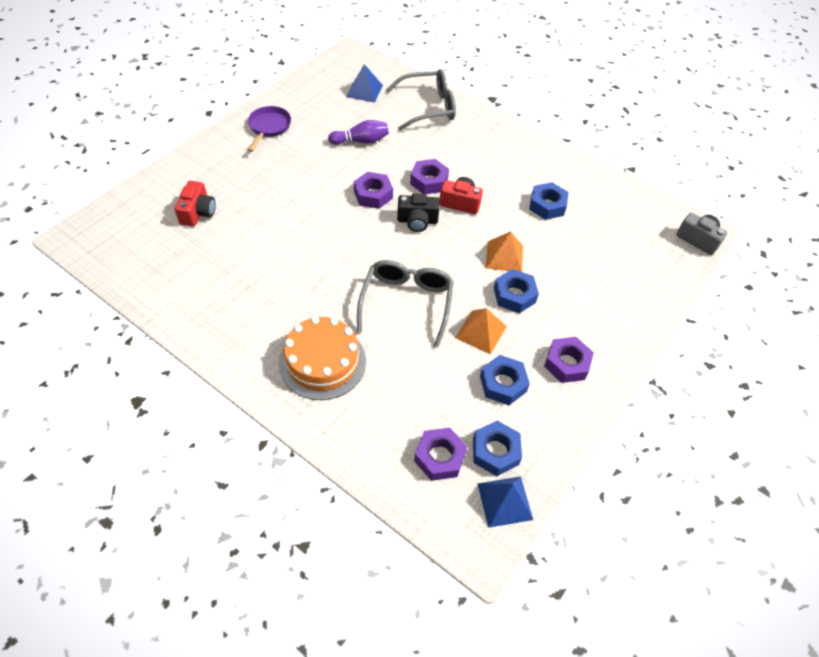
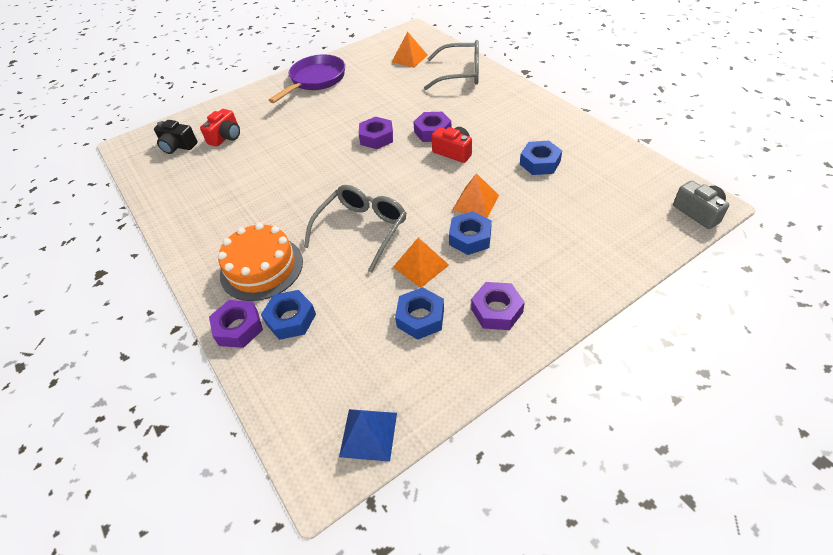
camera: 25 degrees right, 5 degrees down
(269, 127) = (315, 80): purple pan -> purple pan, size x1.53
(361, 141) = (387, 95): purple bowling pin -> none
(364, 91) = (409, 58): blue pyramid -> orange pyramid
(417, 221) = (406, 163): black camera -> black camera (178, 146)
(440, 457) = (324, 375): purple nut -> purple nut (238, 328)
(495, 451) = (382, 382): blue nut -> blue nut (291, 319)

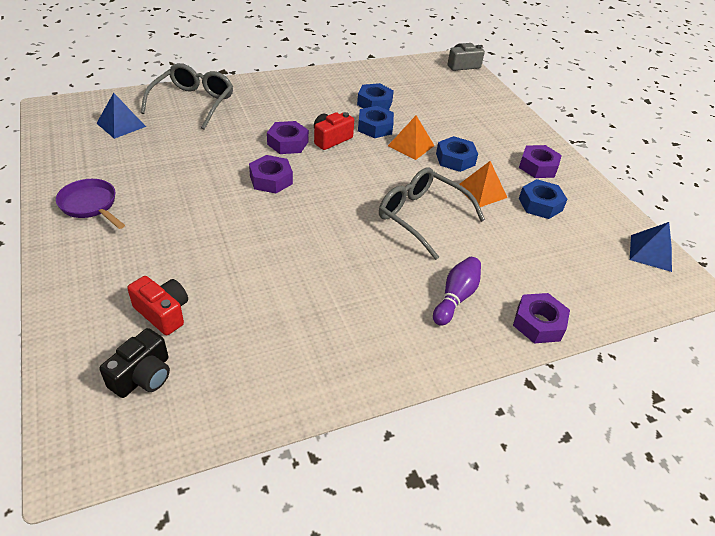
camera: 85 degrees left, 5 degrees down
(261, 268) = (455, 297): orange cake -> purple bowling pin
(291, 319) = (531, 282): blue nut -> blue nut (375, 127)
(315, 80) = (90, 205): purple pan -> purple pan, size x0.65
(409, 58) = (121, 125): orange pyramid -> blue pyramid

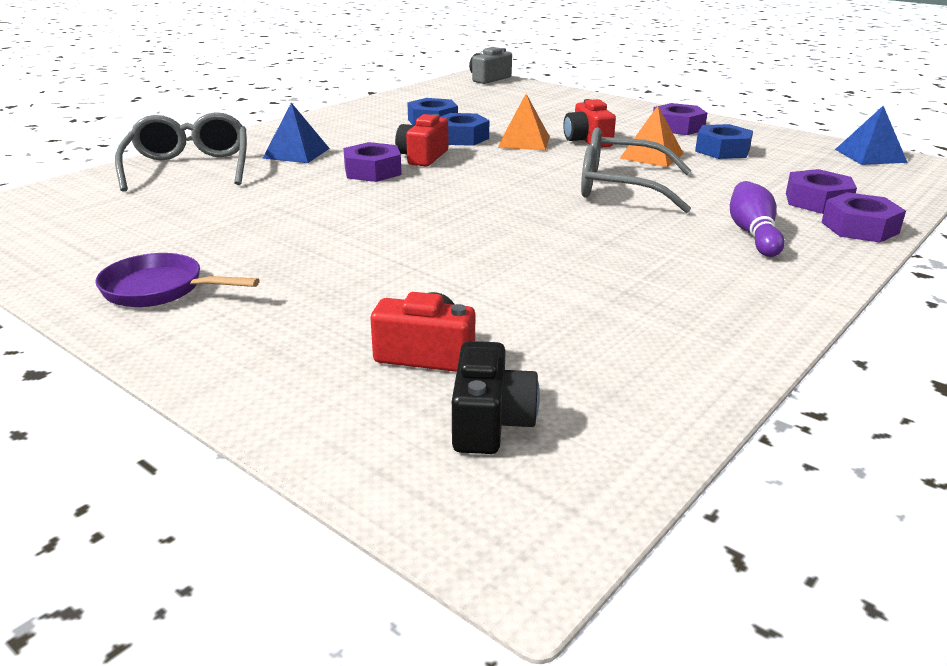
camera: 25 degrees left, 15 degrees down
(121, 125) = (102, 208): blue pyramid -> blue pyramid (296, 153)
(271, 179) = (396, 203): purple nut -> purple nut (817, 201)
(455, 159) = (587, 140): blue nut -> red camera

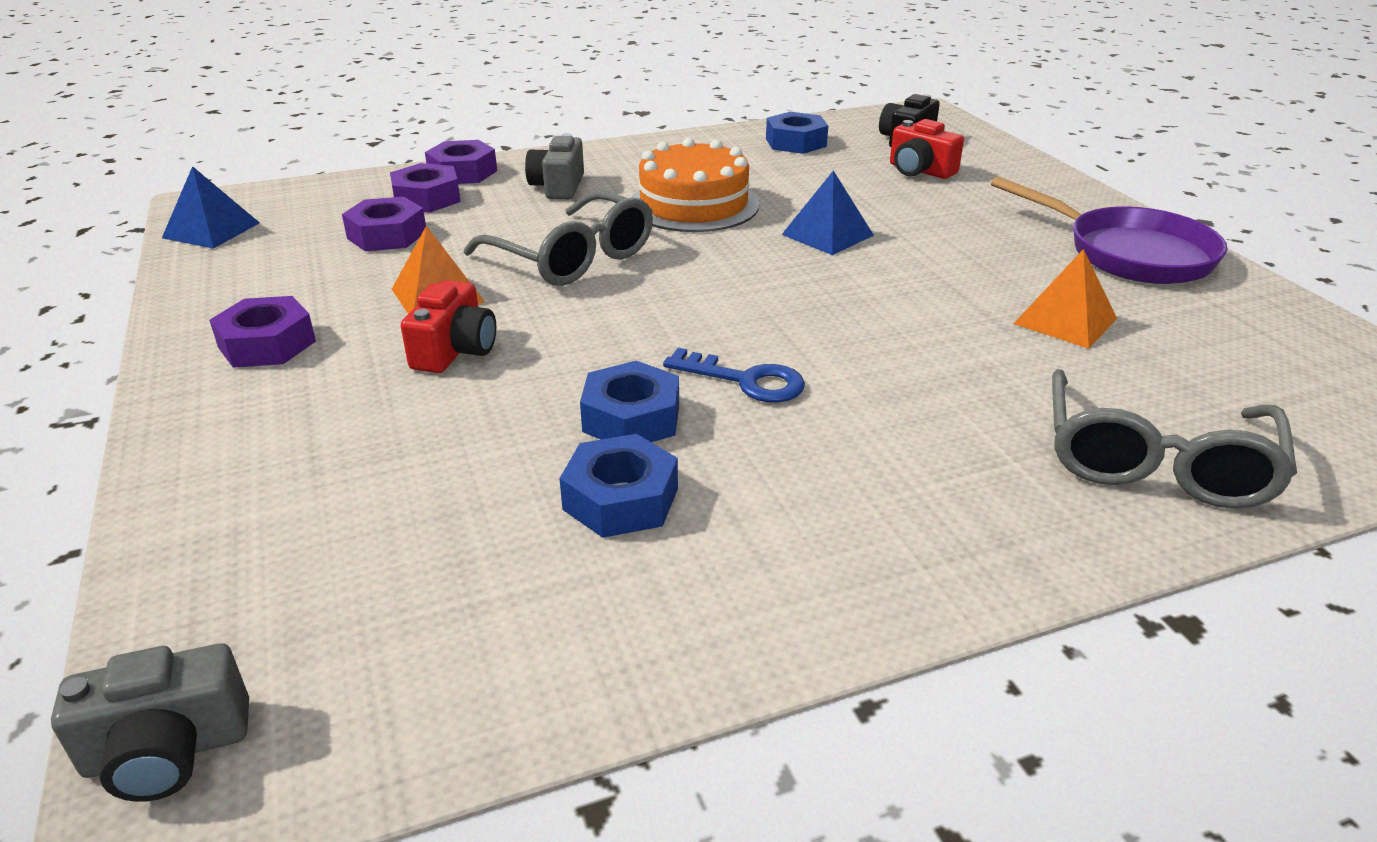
camera: 150 degrees left, 5 degrees up
(159, 289) = (1129, 254): purple pan -> purple pan, size x1.53
(296, 153) = (952, 454): blue pyramid -> blue pyramid (827, 235)
(372, 171) = (846, 366): purple nut -> purple nut (387, 235)
(422, 157) = (746, 380): red camera -> blue key
(524, 142) = (549, 375): orange pyramid -> orange pyramid (1065, 321)
(610, 245) = (693, 205): none -> orange cake
(722, 150) = (334, 281): blue nut -> blue nut (796, 142)
(753, 234) = (558, 187): purple bowling pin -> grey camera

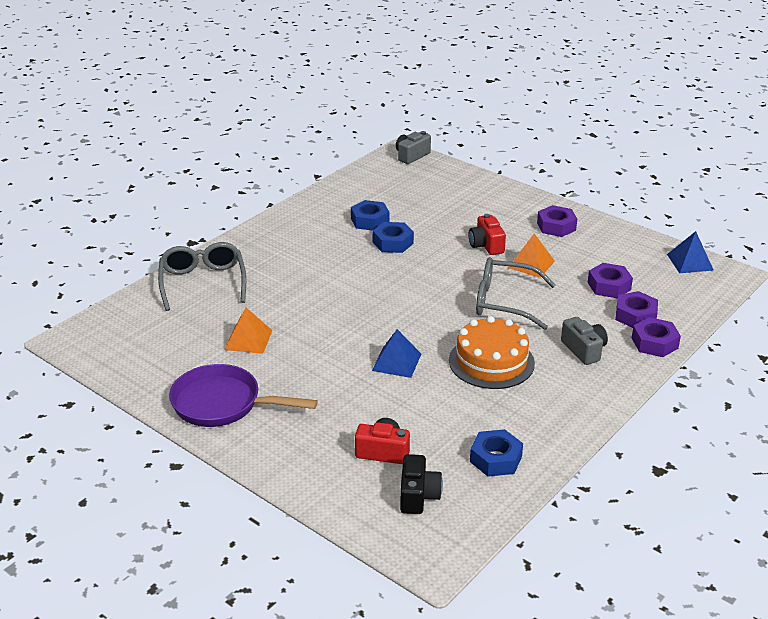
camera: 150 degrees right, 0 degrees up
(746, 380) = (366, 268): blue key -> none

